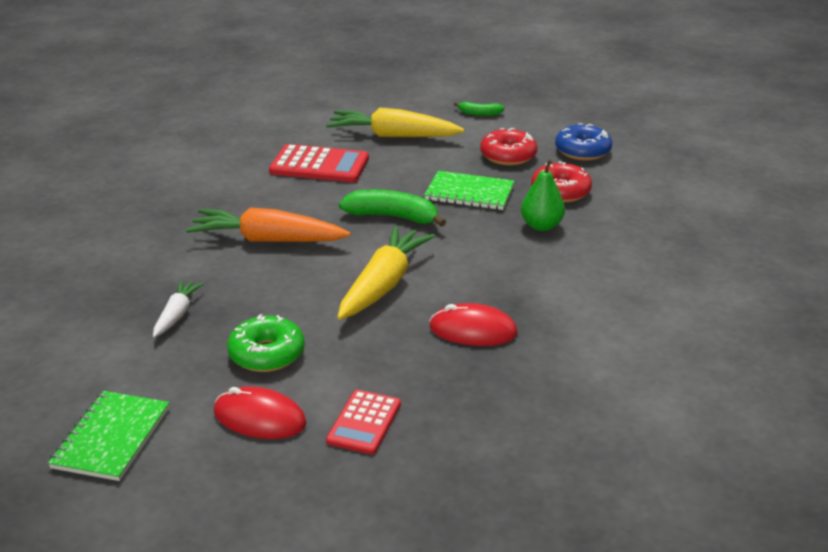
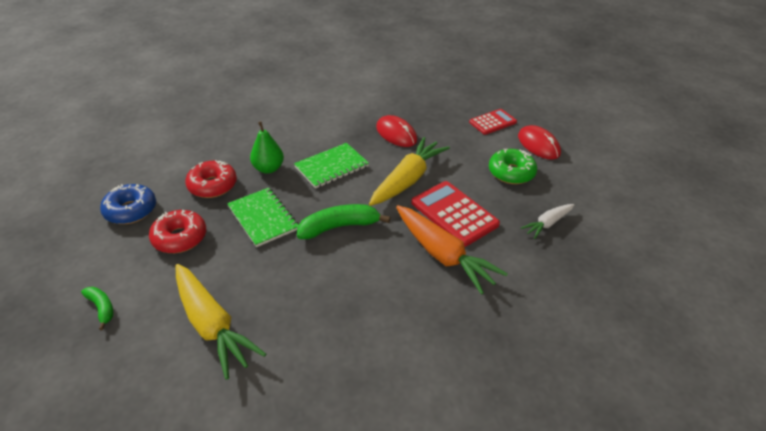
camera: 140 degrees left, 10 degrees up
(111, 438) = (617, 169): green notebook -> green notebook (331, 167)
(319, 165) = (320, 322): red calculator -> red calculator (454, 213)
(383, 284) = (408, 180): yellow carrot -> yellow carrot turned 150 degrees clockwise
(392, 217) = (339, 227): green banana -> green banana turned 105 degrees clockwise

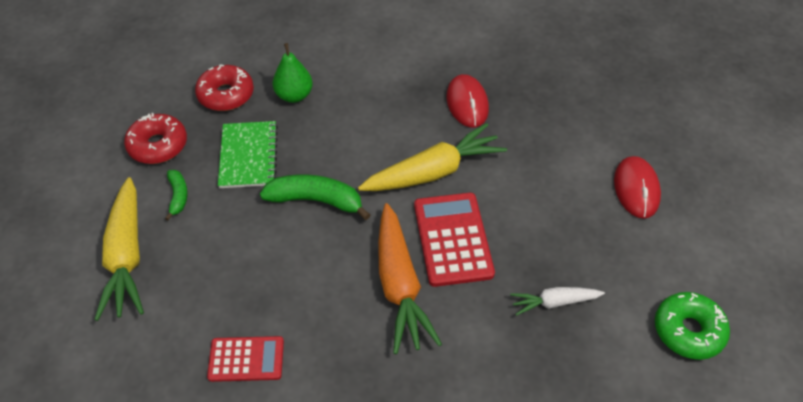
camera: 30 degrees right, 10 degrees up
(102, 308) = (50, 193): green banana -> green banana (178, 196)
(131, 210) = (135, 94): blue donut -> none
(331, 167) = (361, 120): green notebook -> none
(492, 122) = (602, 132): red calculator -> red calculator (246, 359)
(511, 172) = (566, 214): green donut -> green donut (688, 331)

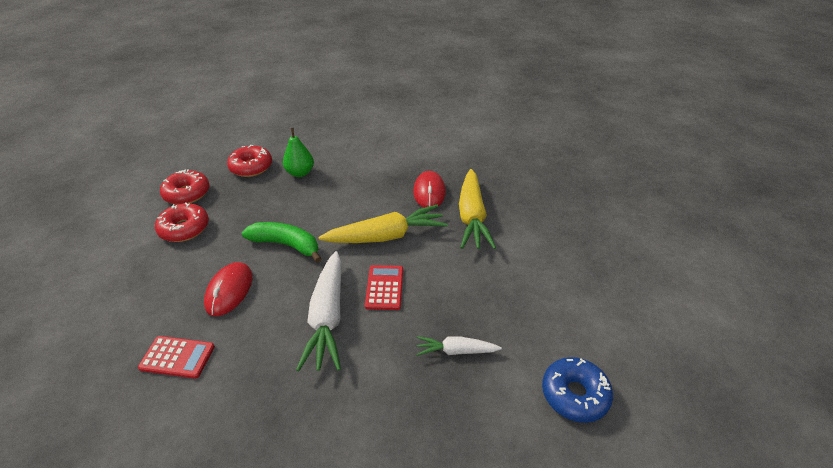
camera: 10 degrees right, 10 degrees down
(126, 256) = (125, 265): yellow carrot -> yellow carrot (471, 217)
(178, 196) = (184, 228): green banana -> red donut
(248, 156) = (249, 208): green notebook -> none
(399, 285) = (327, 317): orange carrot -> white carrot
(453, 239) = (384, 287): red calculator -> red calculator, size x0.64
(636, 189) = (552, 269): red mouse -> red mouse (229, 290)
(688, 331) = (574, 394): green donut -> blue donut

